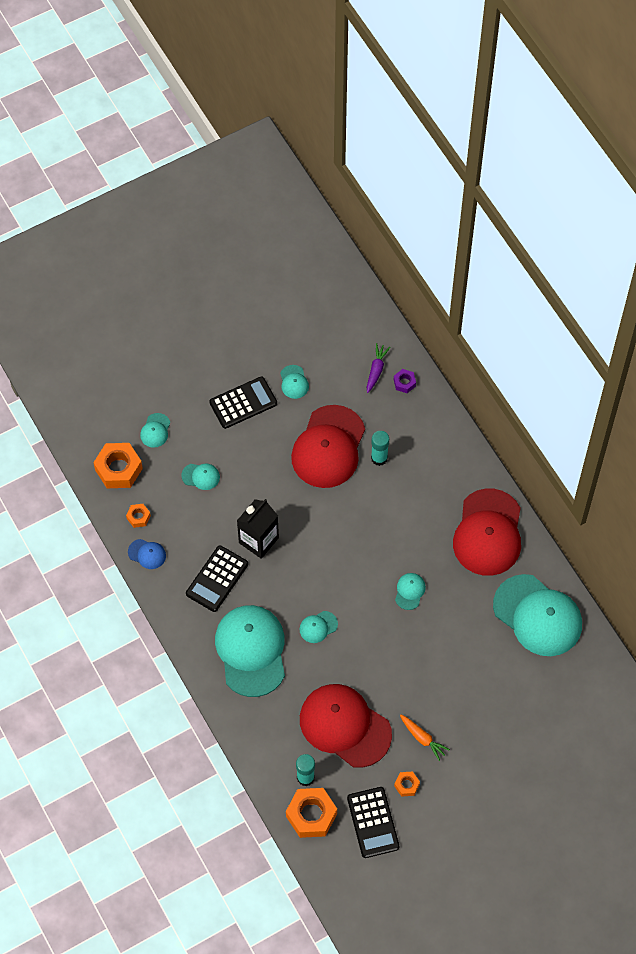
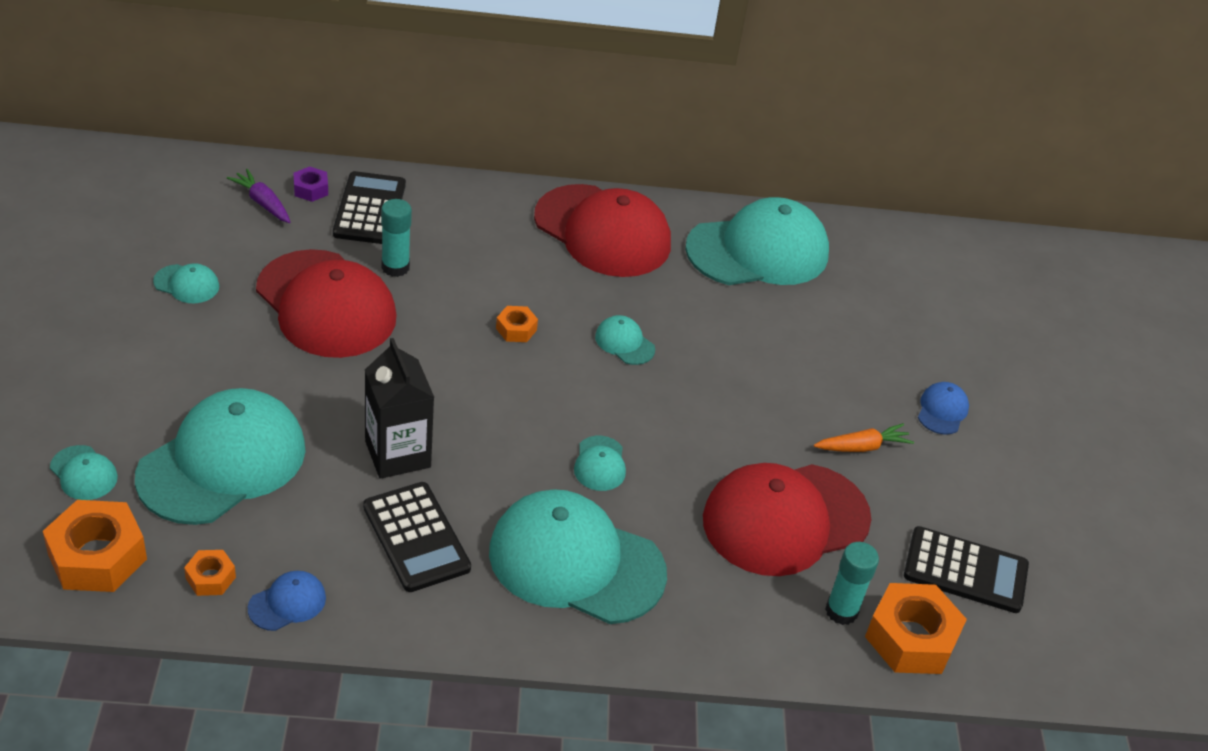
camera: 65 degrees left, 20 degrees down
(201, 476) = (222, 462): turquoise cap -> turquoise cap, size x2.40
(243, 403) = (156, 351): black calculator -> black calculator (369, 209)
(406, 785) = (926, 502): orange nut -> orange nut (516, 329)
(481, 765) = (942, 410): none -> blue cap

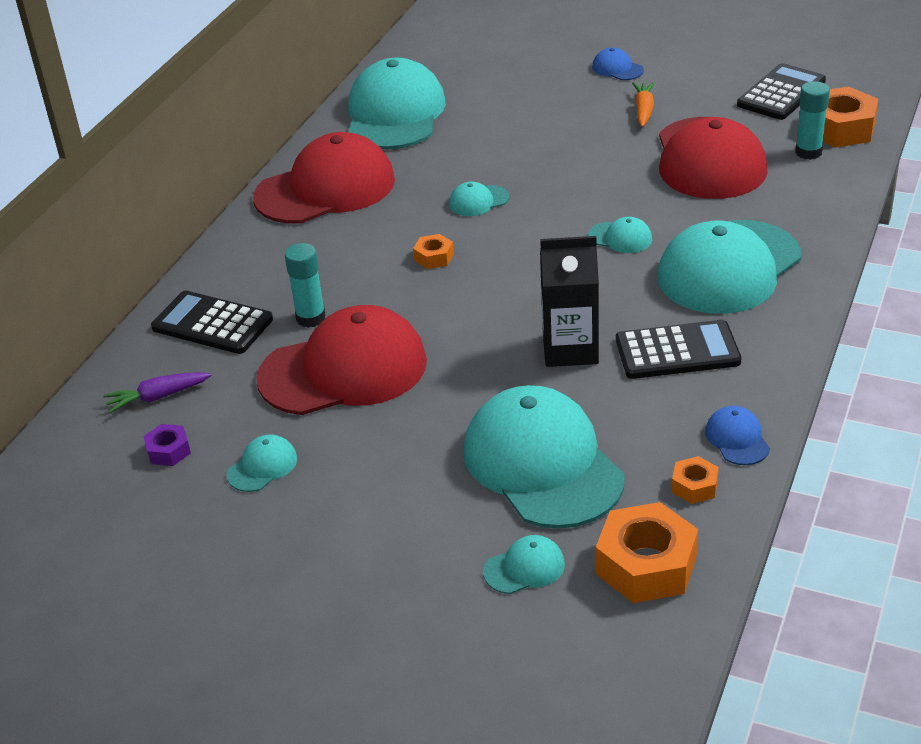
camera: 60 degrees left, 5 degrees down
(311, 189) = (156, 360): purple nut -> purple nut (168, 451)

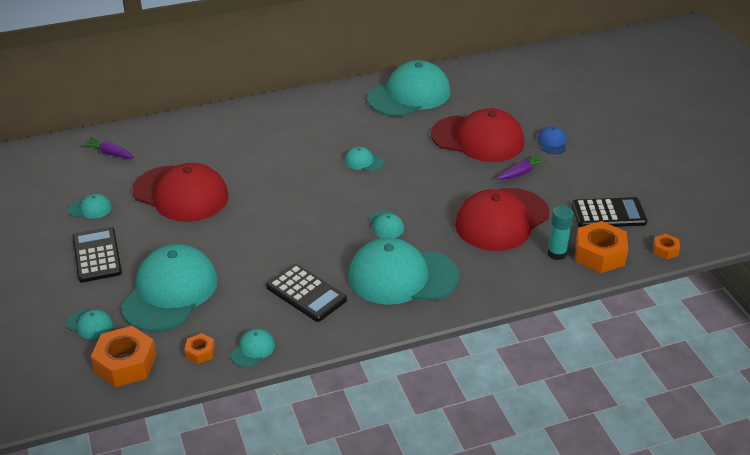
camera: 45 degrees right, 0 degrees up
(168, 451) = (77, 177): purple nut -> none
(212, 324) = (176, 138): black calculator -> black calculator (97, 255)
(311, 318) = (210, 163): turquoise glue stick -> none
(325, 189) = (317, 110): red cap -> red cap (478, 139)
(434, 257) = (299, 173): orange nut -> orange nut (665, 250)
(570, 349) = (270, 256): black carton -> none
(644, 110) = (521, 173): orange carrot -> purple carrot
(737, 439) = (253, 350): blue cap -> turquoise cap

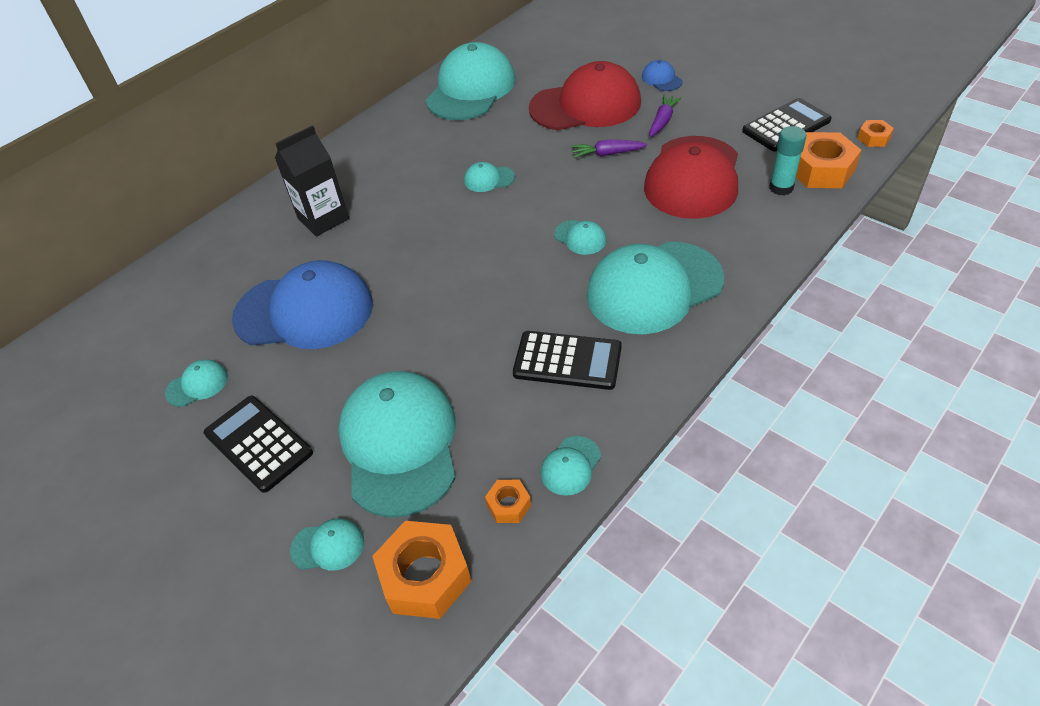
camera: 25 degrees left, 10 degrees up
(110, 153) = (166, 301): purple carrot -> purple carrot (607, 154)
(181, 194) = (304, 311): red cap -> blue cap
(238, 142) = (323, 218): none -> black carton
(253, 350) = (570, 466): turquoise cap -> turquoise cap turned 150 degrees counterclockwise

